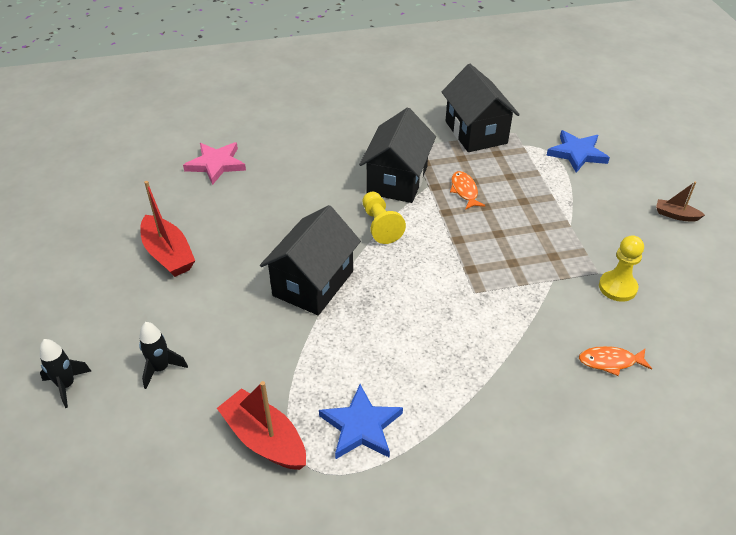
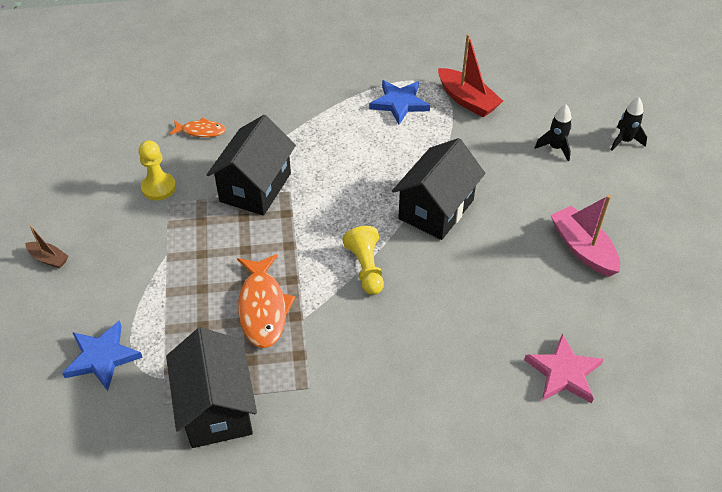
camera: 175 degrees left, 5 degrees up
(168, 254) = (583, 248): red boat -> pink boat
(397, 180) = (338, 329): black house -> black house (255, 187)
(464, 191) = (263, 308): orange fish -> orange fish, size x1.75

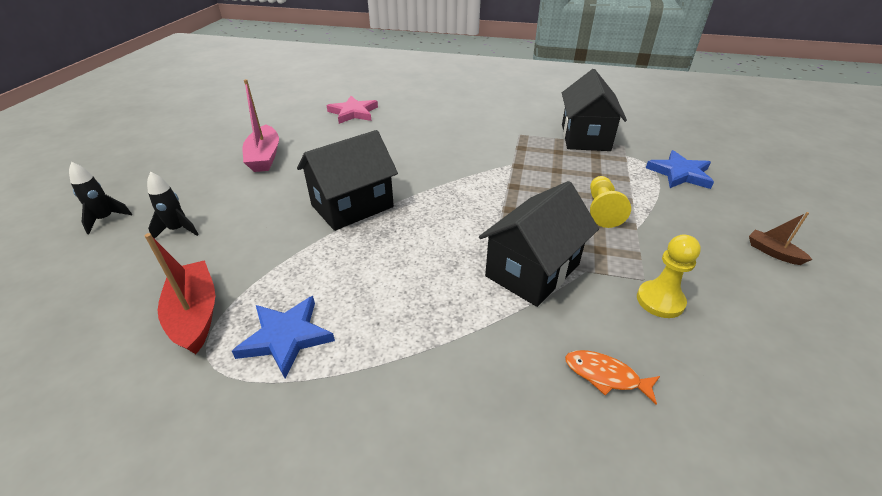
camera: 160 degrees left, 10 degrees down
(263, 308) = (543, 175): orange fish -> none
(366, 268) = (446, 181): yellow pawn -> yellow pawn (602, 210)

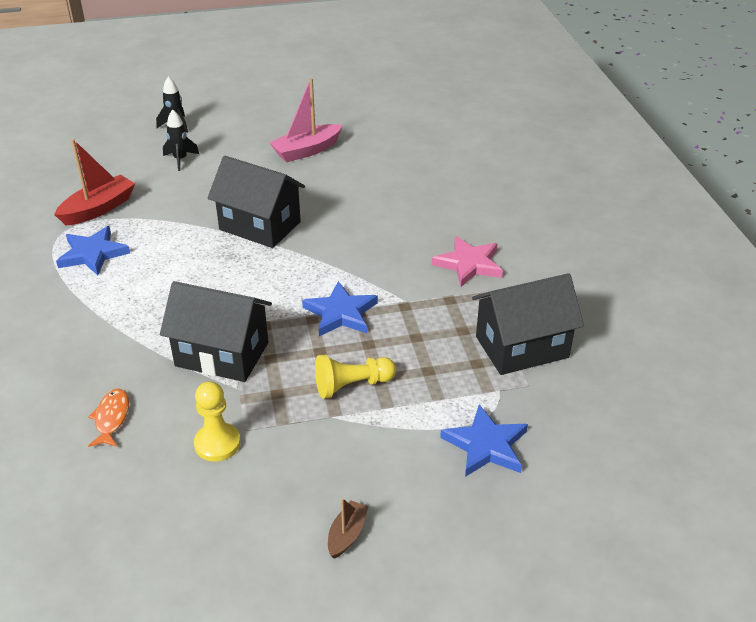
camera: 65 degrees right, 0 degrees up
(353, 113) = (435, 163): pink star -> pink star (469, 264)
(509, 194) = (341, 313): none -> blue star

